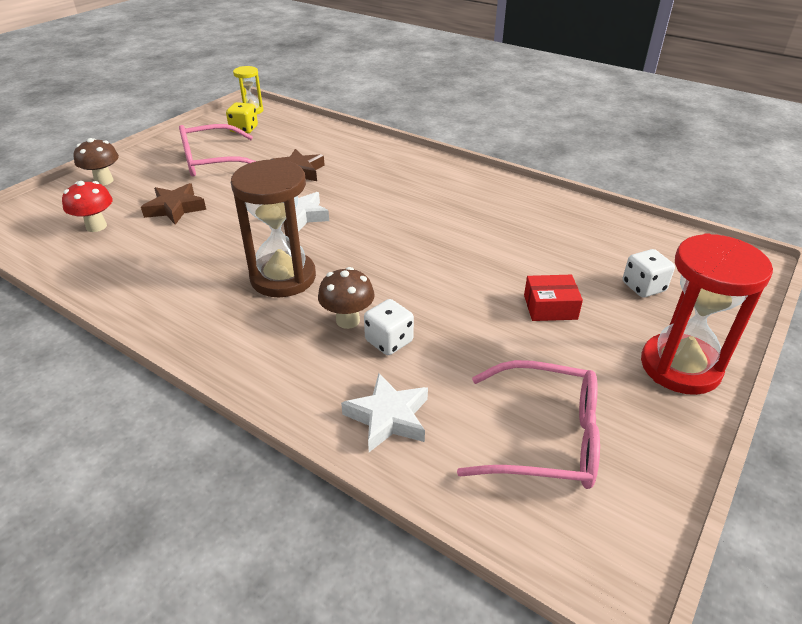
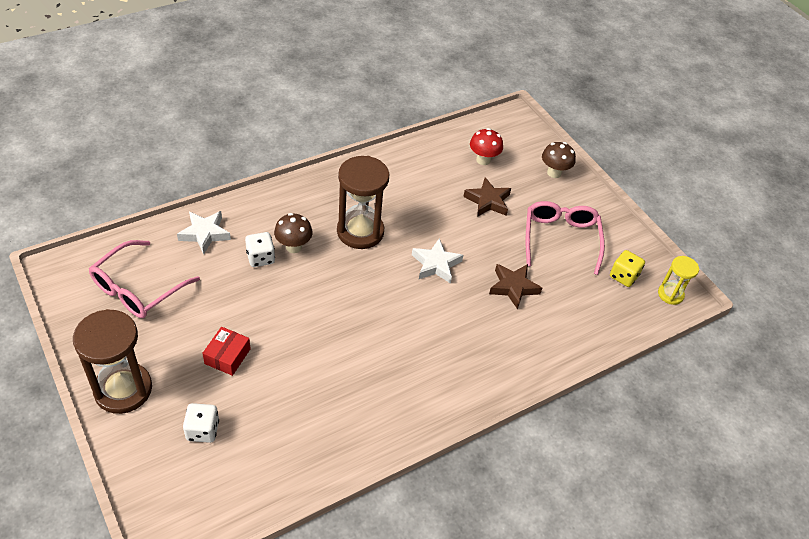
camera: 110 degrees right, 10 degrees up
(680, 367) = (123, 389): red hourglass -> brown hourglass

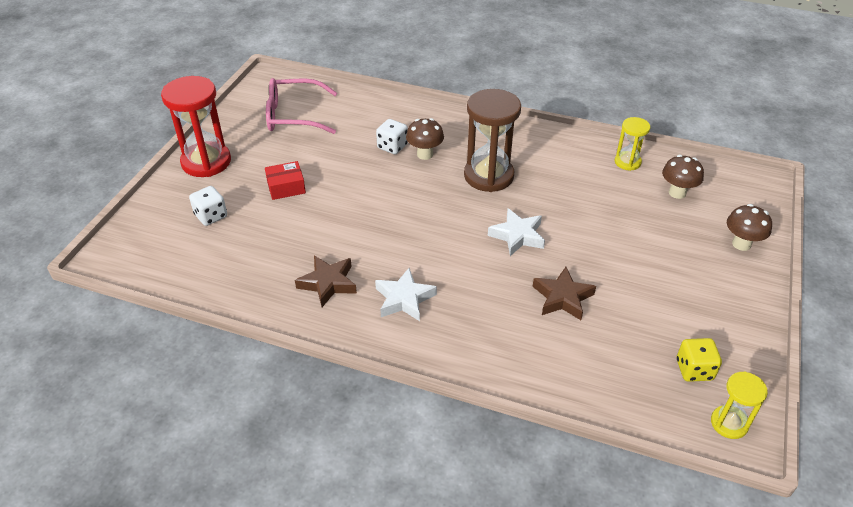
camera: 55 degrees right, 5 degrees down
(123, 389) = (206, 162): brown hourglass -> red hourglass
(205, 234) = (378, 111): white star -> white star (404, 299)
(430, 156) = (627, 162): none -> yellow hourglass
(483, 160) = (677, 193): red mushroom -> brown mushroom
(488, 201) = (635, 223): brown star -> brown star (328, 283)
(560, 239) = (668, 296): pink glasses -> none

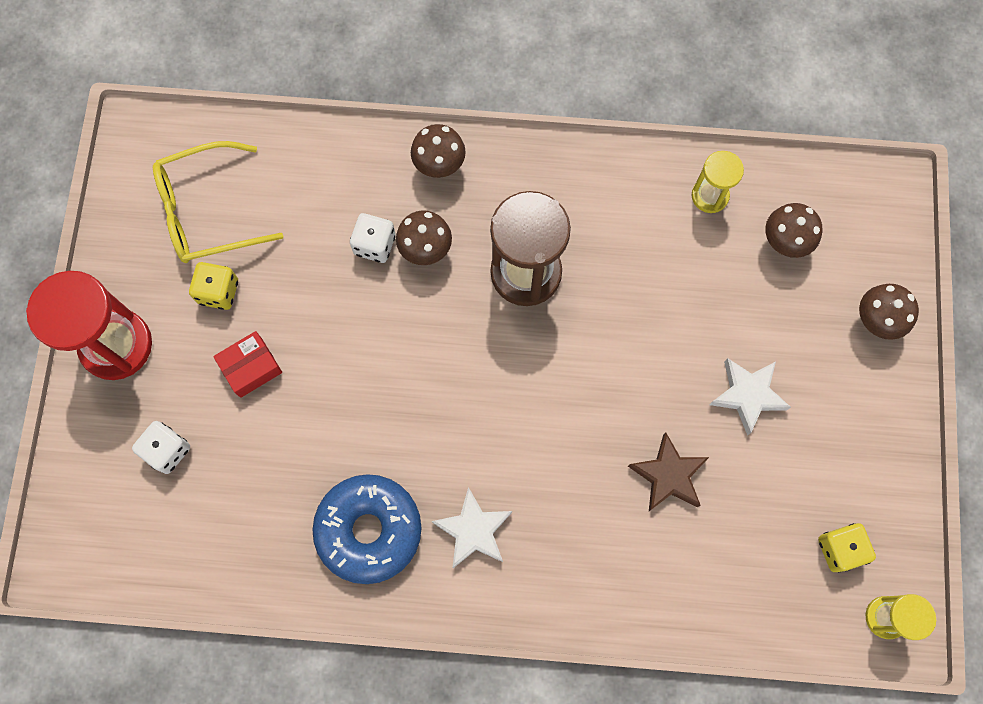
camera: 15 degrees left, 30 degrees up
(283, 150) = (218, 292): none -> yellow dice
(293, 115) = (207, 212): pink glasses -> yellow glasses
(328, 283) = (369, 530): brown star -> blue donut
(448, 120) = (439, 166): none -> brown mushroom
(517, 236) = (590, 380): white star -> white star (747, 395)

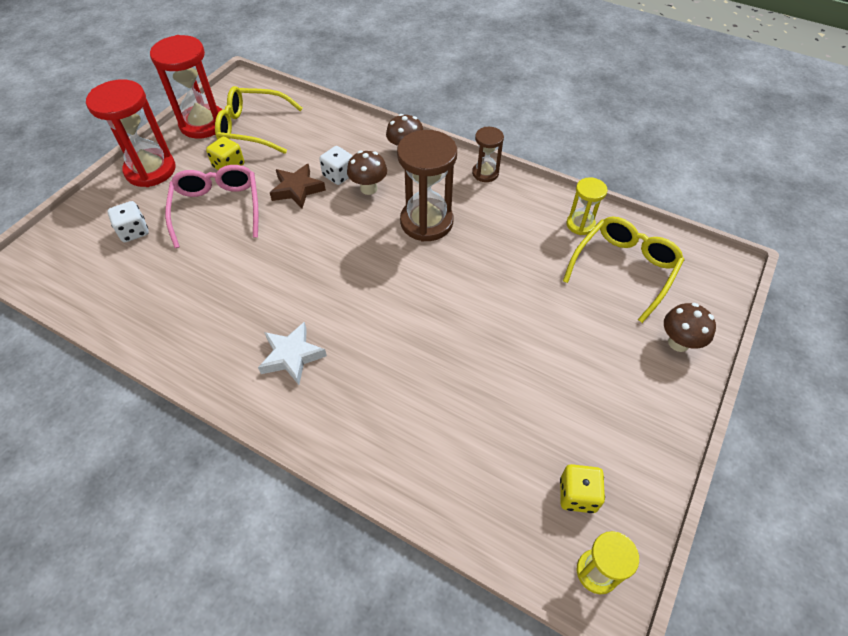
camera: 25 degrees right, 20 degrees down
(131, 233) = (203, 124): none -> red hourglass
(251, 367) = (217, 208): red box -> pink glasses
(369, 530) = (221, 326): blue donut -> none
(560, 160) = (485, 173): none -> brown hourglass
(668, 475) = (459, 380): brown star -> brown star (297, 189)
(747, 395) = (550, 352): white star -> none
(784, 243) = (624, 269): brown mushroom -> yellow glasses

